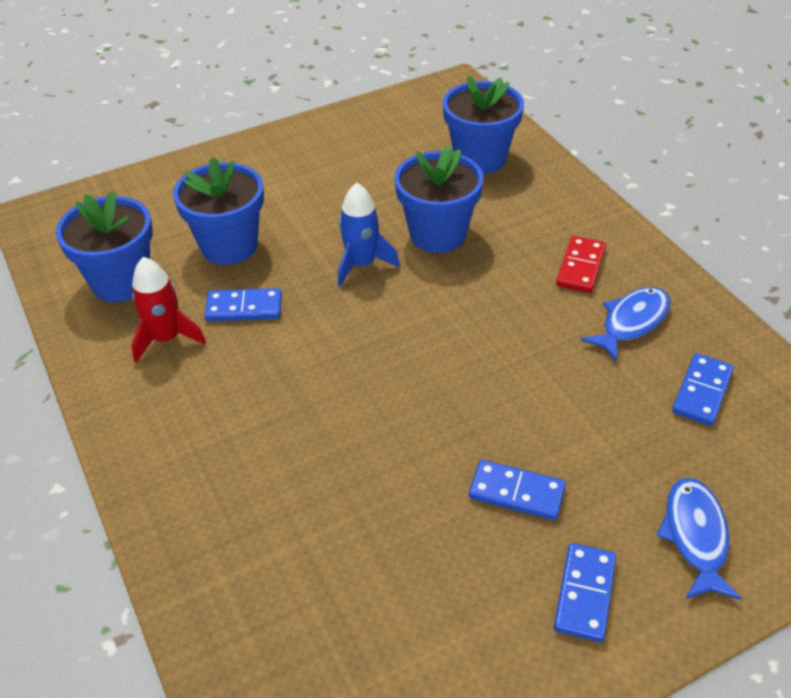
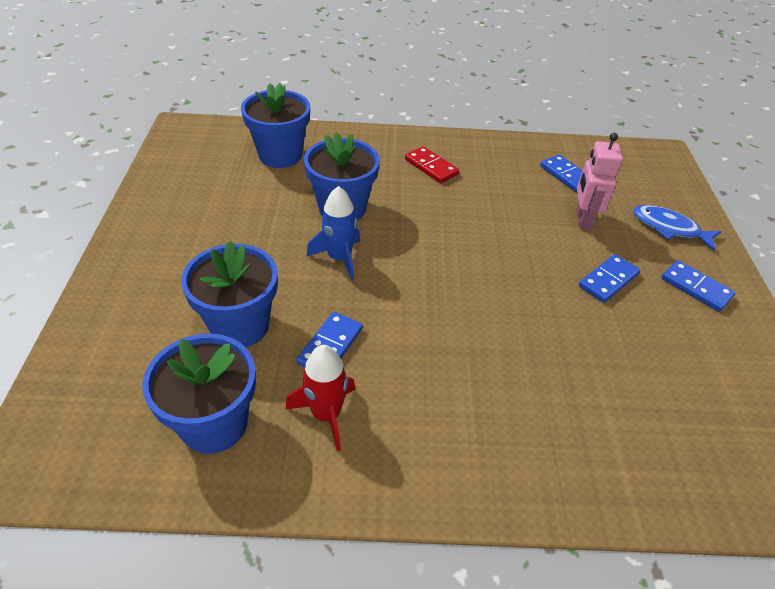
camera: 65 degrees left, 0 degrees up
(618, 435) = (582, 220): none -> pink robot
(631, 322) = (495, 172): blue fish -> none

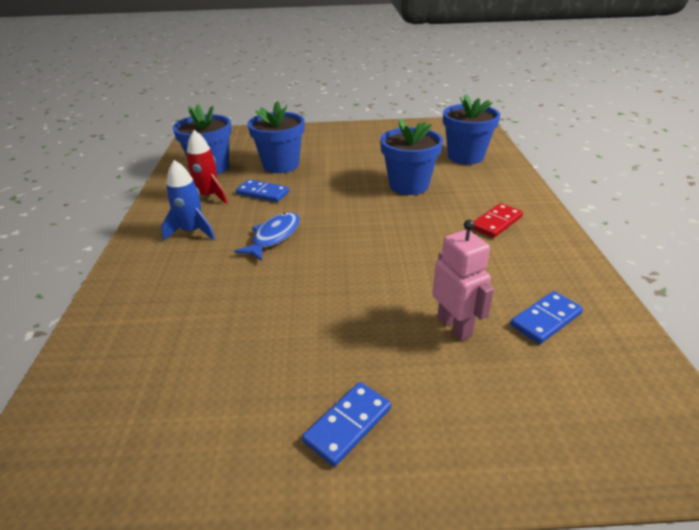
camera: 90 degrees right, 10 degrees down
(339, 258) = (348, 189): blue rocket -> blue rocket (192, 231)
(582, 220) = (454, 326): pink robot -> pink robot turned 60 degrees clockwise
(608, 280) = (348, 337): blue domino -> none
(669, 228) = (473, 418): blue fish -> blue fish (274, 237)

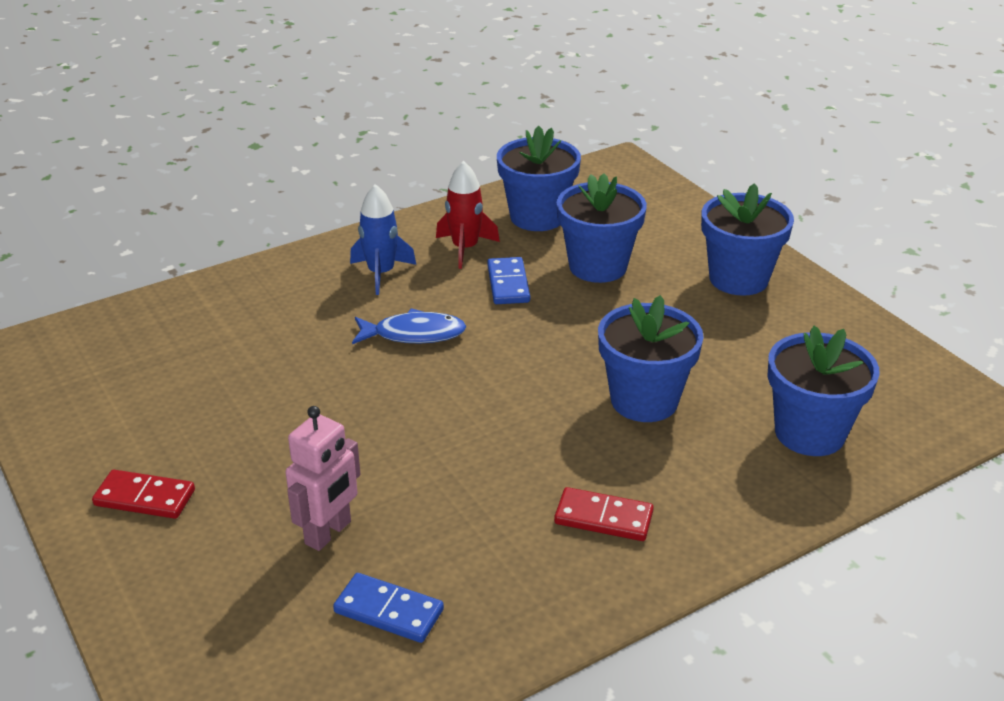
camera: 60 degrees right, 0 degrees up
(335, 137) = (738, 279): none -> blue flower pot
(348, 425) = (144, 498): blue domino -> red domino

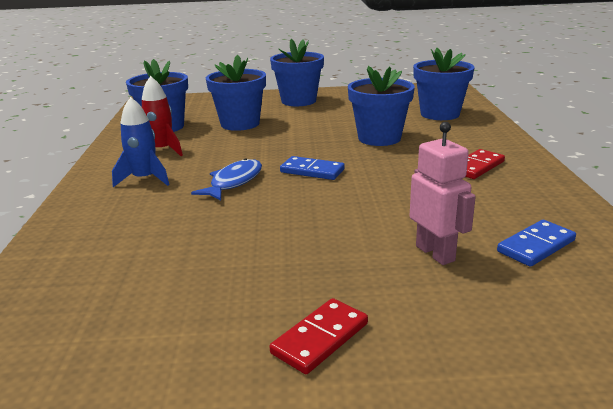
camera: 60 degrees left, 10 degrees down
(508, 284) = (221, 146): blue domino -> blue domino (312, 171)

